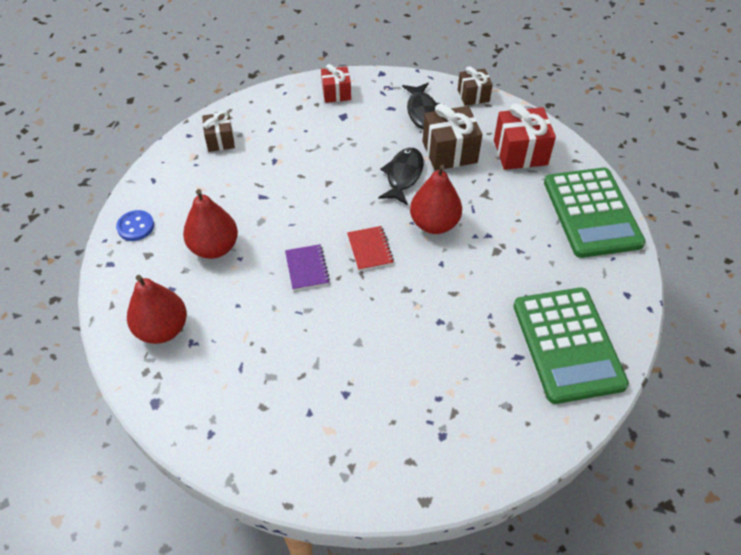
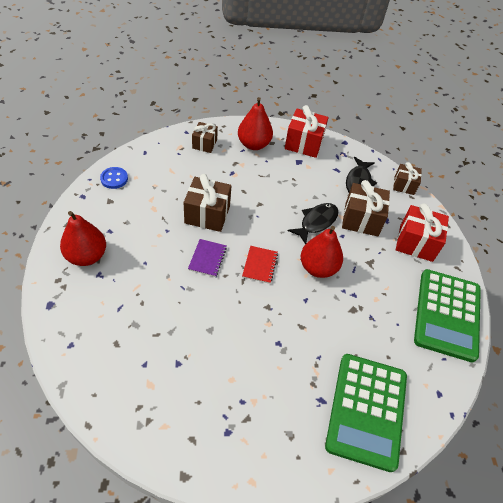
camera: 20 degrees right, 0 degrees up
(214, 248) = (155, 215): red pear -> red pear (253, 144)
(275, 220) = (207, 214): none -> brown gift
(336, 93) = (303, 143): red gift -> red gift, size x1.61

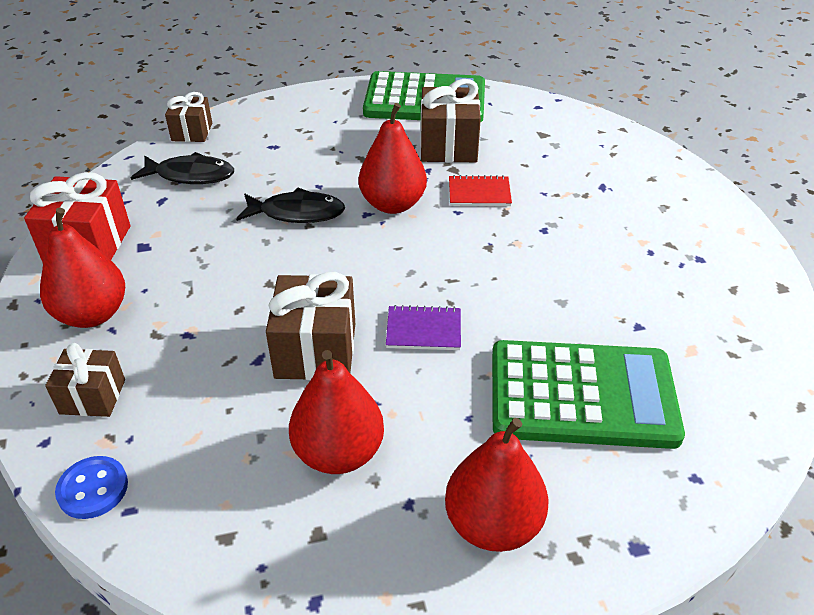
camera: 95 degrees left, 10 degrees down
(114, 179) = (239, 549): blue button -> blue button (93, 489)
(145, 213) = (338, 452): none -> red pear
(260, 265) = (412, 265): red notebook -> red notebook (479, 193)
(316, 222) = (297, 213): black fish -> black fish turned 150 degrees clockwise
(361, 219) = (278, 169): brown gift -> brown gift (448, 146)
(366, 410) = (592, 153): green calculator -> green calculator (582, 395)
(416, 243) = (312, 121): red gift -> none

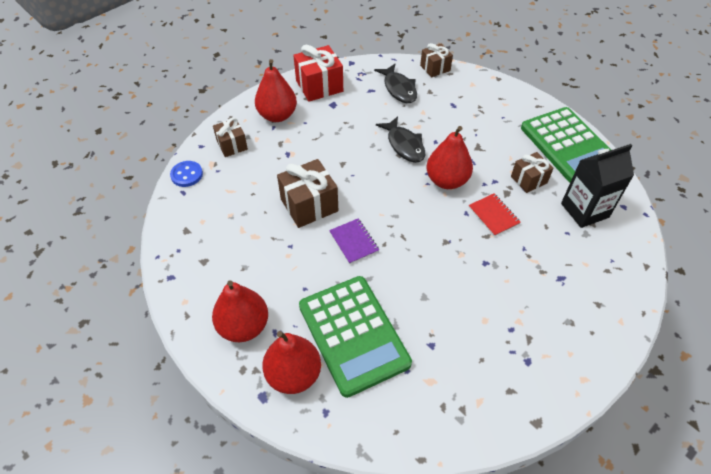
camera: 60 degrees right, 10 degrees up
(338, 452) = (251, 246): red pear -> red pear (294, 374)
(448, 146) = (529, 180): brown gift -> brown gift, size x0.62
(523, 131) = (584, 210): none -> black carton

